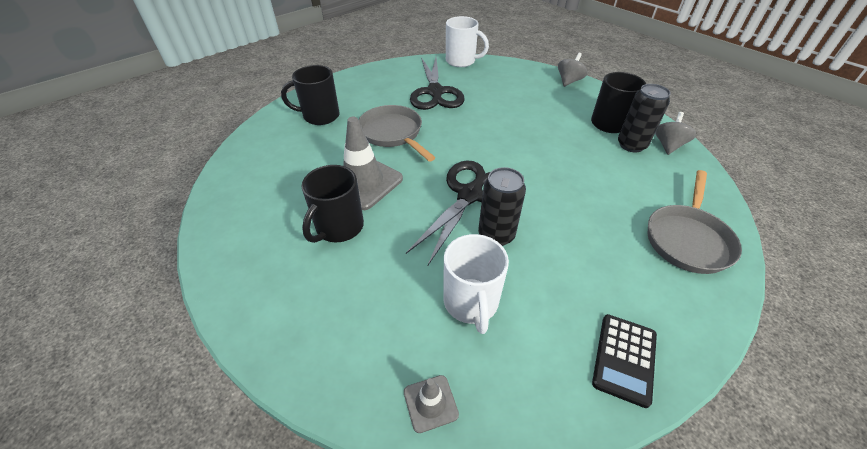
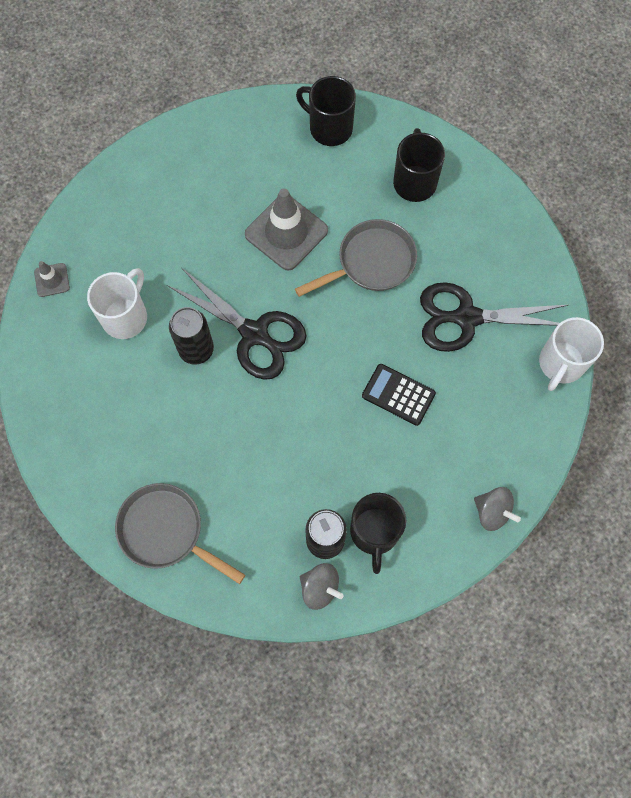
camera: 95 degrees right, 25 degrees up
(338, 227) = (224, 214): black mug -> black mug (329, 128)
(471, 303) = (126, 316): white mug -> white mug turned 120 degrees clockwise
(624, 359) = (58, 420): black calculator -> black calculator (398, 395)

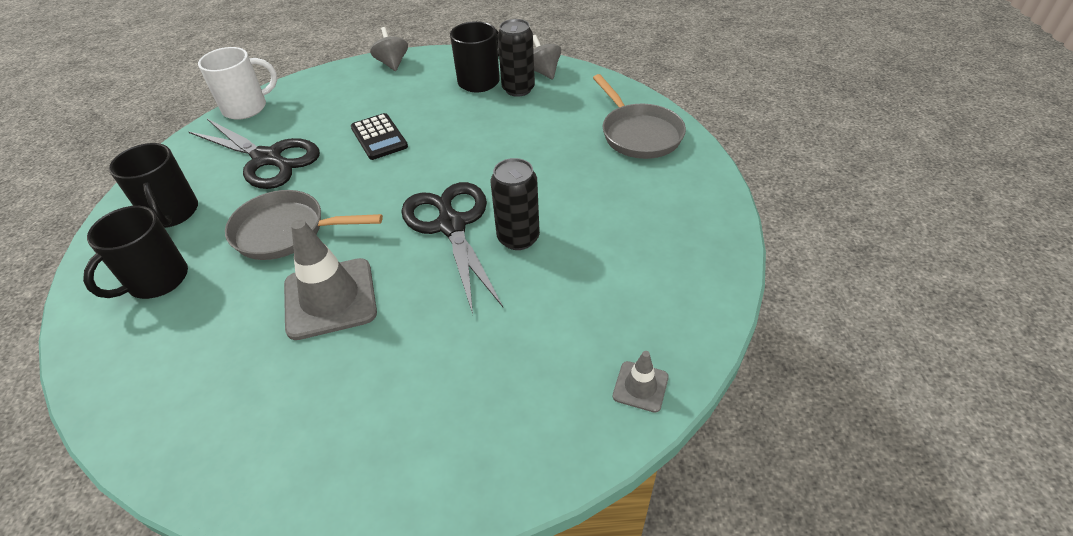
camera: 145 degrees left, 25 degrees down
(126, 316) = (571, 301): white mug -> none
(329, 128) = (151, 392): black mug -> black mug (172, 213)

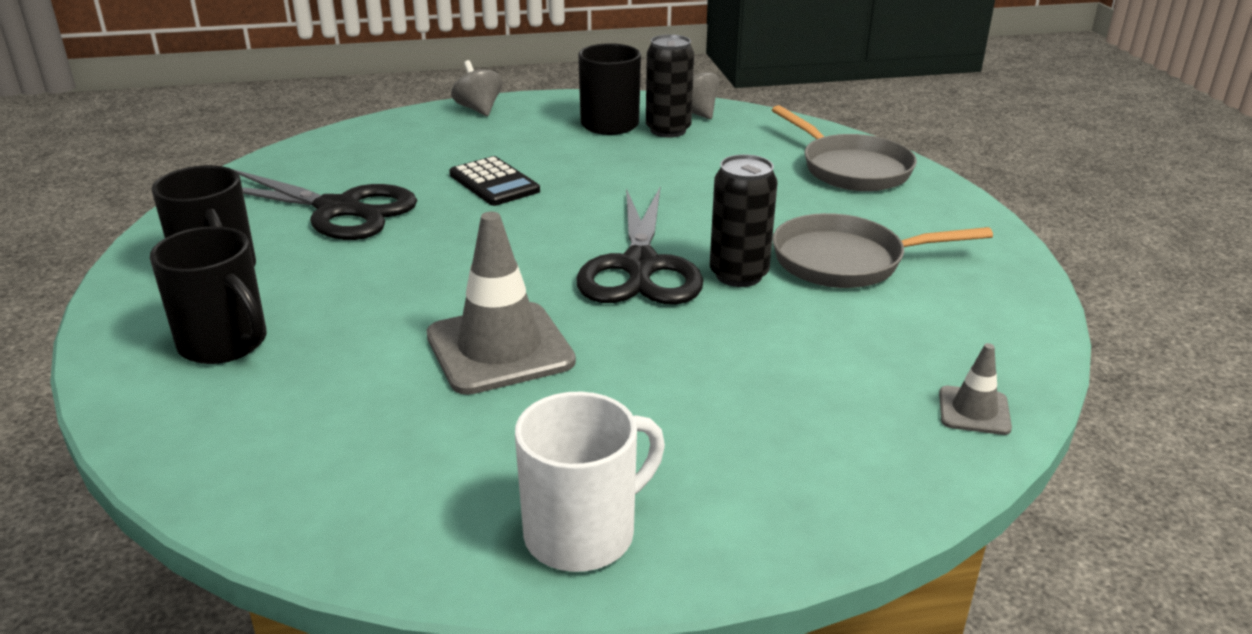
camera: 10 degrees left, 15 degrees down
(156, 280) = (225, 344): black mug -> black mug turned 75 degrees counterclockwise
(246, 108) = (282, 159): white mug -> white mug (583, 533)
(286, 231) = (402, 283): grey pan -> grey pan (846, 261)
(451, 225) = (640, 267): black scissors -> black scissors turned 150 degrees counterclockwise

